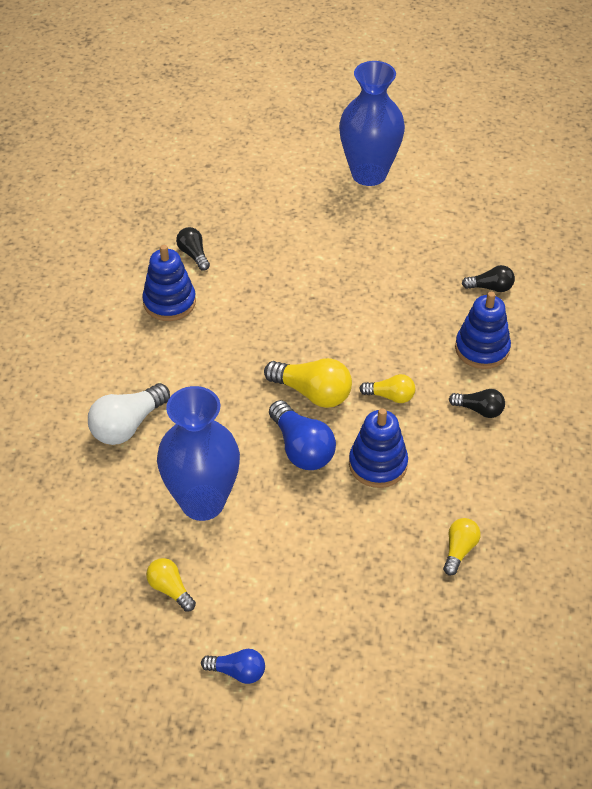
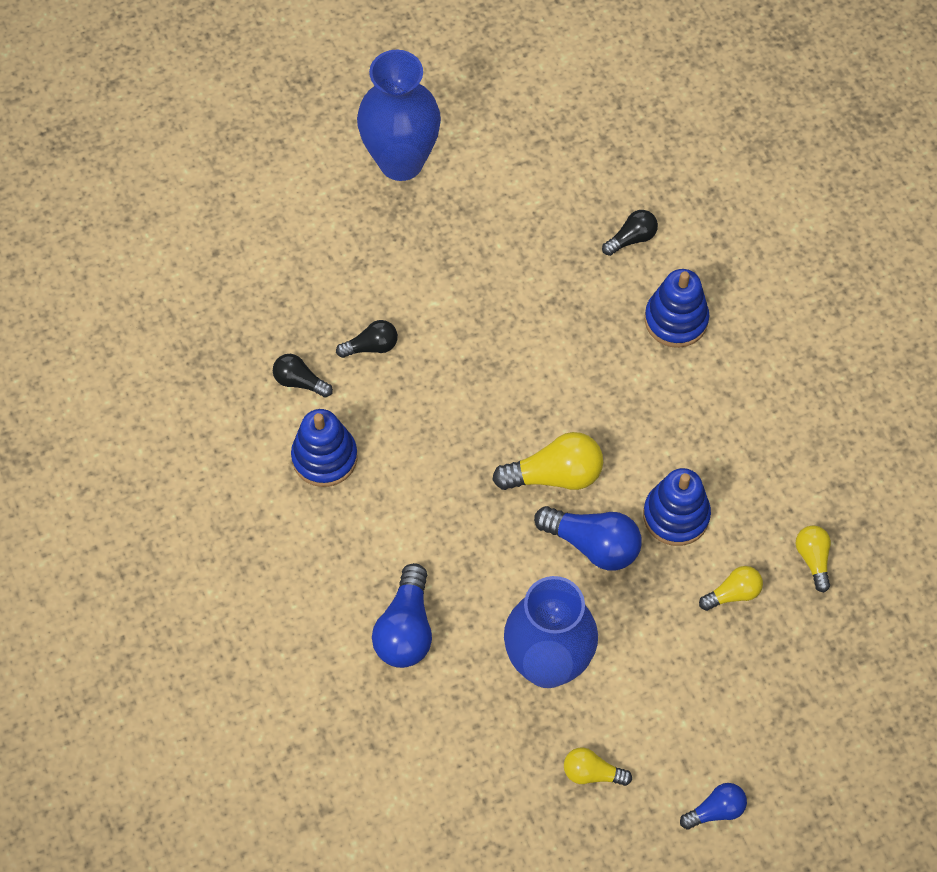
camera: 35 degrees left, 15 degrees up
(127, 426) = (405, 629): white light bulb -> blue light bulb
(390, 396) = (631, 431): yellow light bulb -> yellow light bulb (733, 593)
(479, 410) = (723, 393): black light bulb -> black light bulb (371, 346)

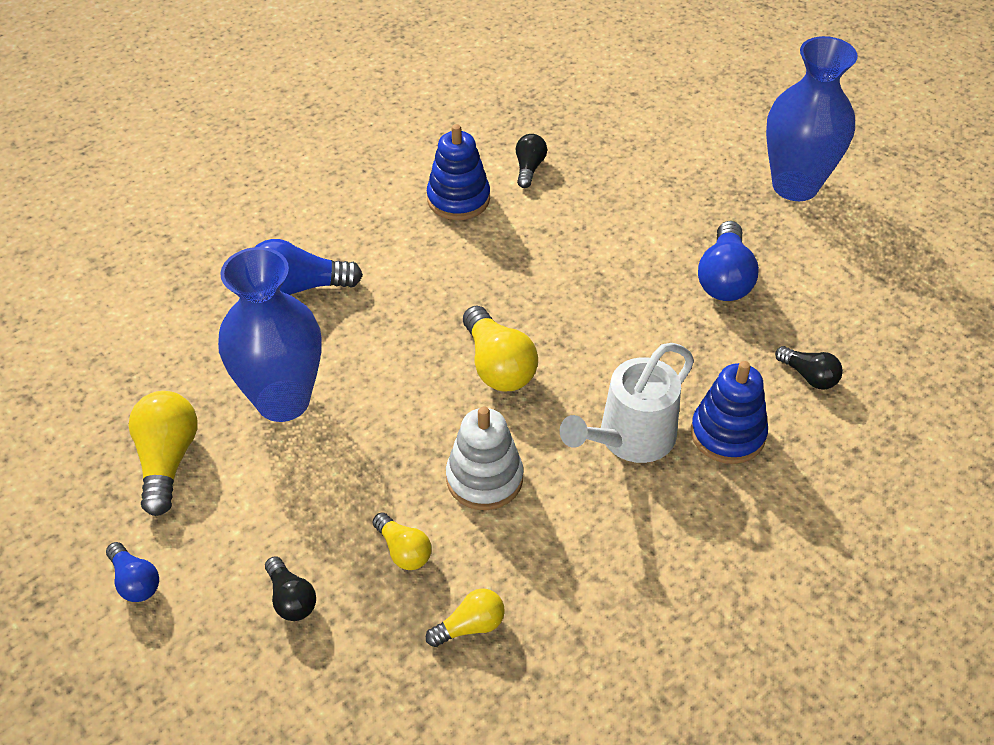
camera: 75 degrees right, 15 degrees down
(371, 346) = (585, 206): black light bulb -> black light bulb (291, 599)
(592, 773) = (167, 460): yellow light bulb -> yellow light bulb, size x1.69
(593, 544) = (428, 412): blue light bulb -> blue light bulb (724, 278)
(662, 394) = (629, 439): none -> white watering can
(676, 515) = (484, 478): blue stacking toy -> white stacking toy

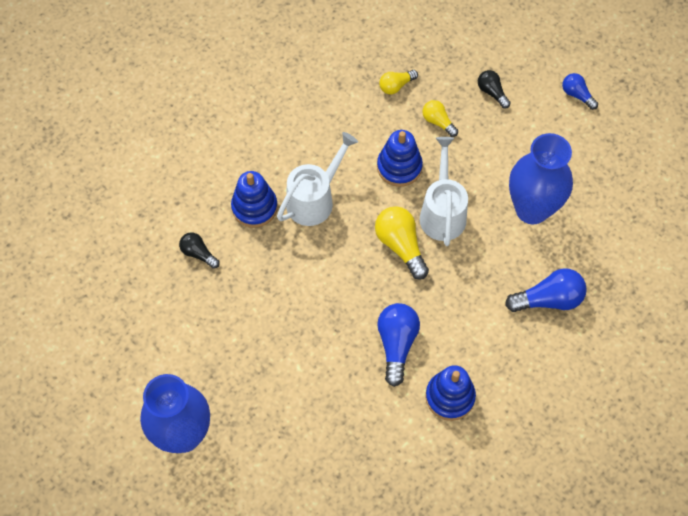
camera: 175 degrees right, 15 degrees up
(167, 460) = (587, 164): yellow light bulb -> none
(425, 406) = (442, 212): none -> white watering can
(484, 478) = (399, 167): white stacking toy -> blue stacking toy
(529, 168) = (398, 437): black light bulb -> none
(724, 278) = (247, 332): blue light bulb -> blue light bulb (396, 344)

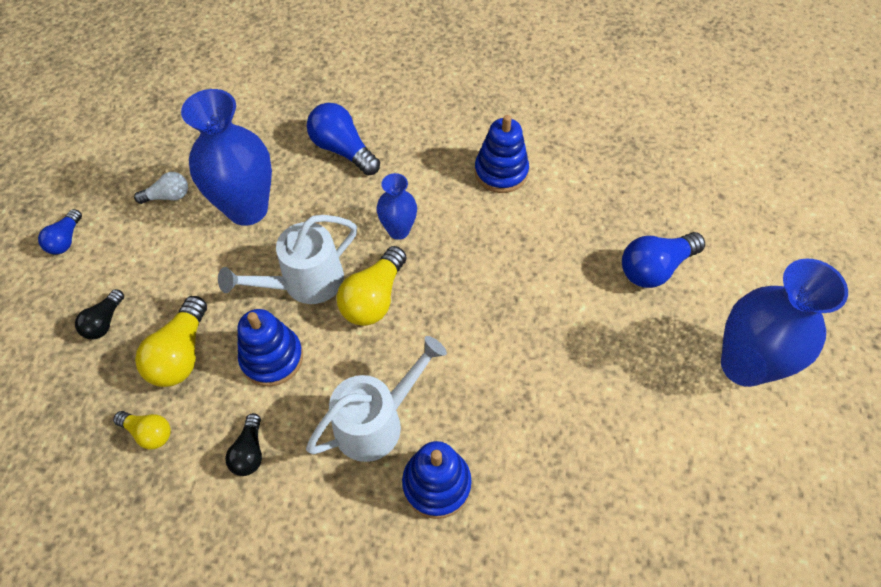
camera: 125 degrees left, 5 degrees down
(198, 253) = (546, 506): black light bulb -> black light bulb (249, 452)
(315, 199) = (377, 421): white watering can -> white watering can turned 135 degrees clockwise
(396, 344) = (486, 239): blue light bulb -> blue light bulb (655, 268)
(438, 122) = (181, 354): yellow light bulb -> yellow light bulb, size x1.69
(445, 293) = (398, 230): none -> blue vase
(577, 167) = (168, 196): none -> white light bulb

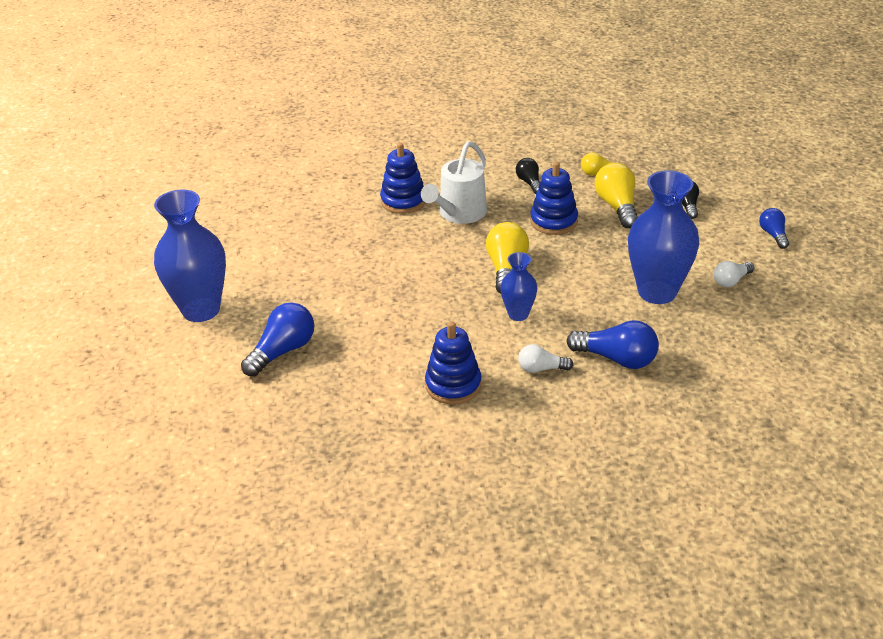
camera: 160 degrees right, 20 degrees down
(304, 283) = (566, 262): white watering can -> none
(414, 162) = (541, 368): none -> white light bulb

